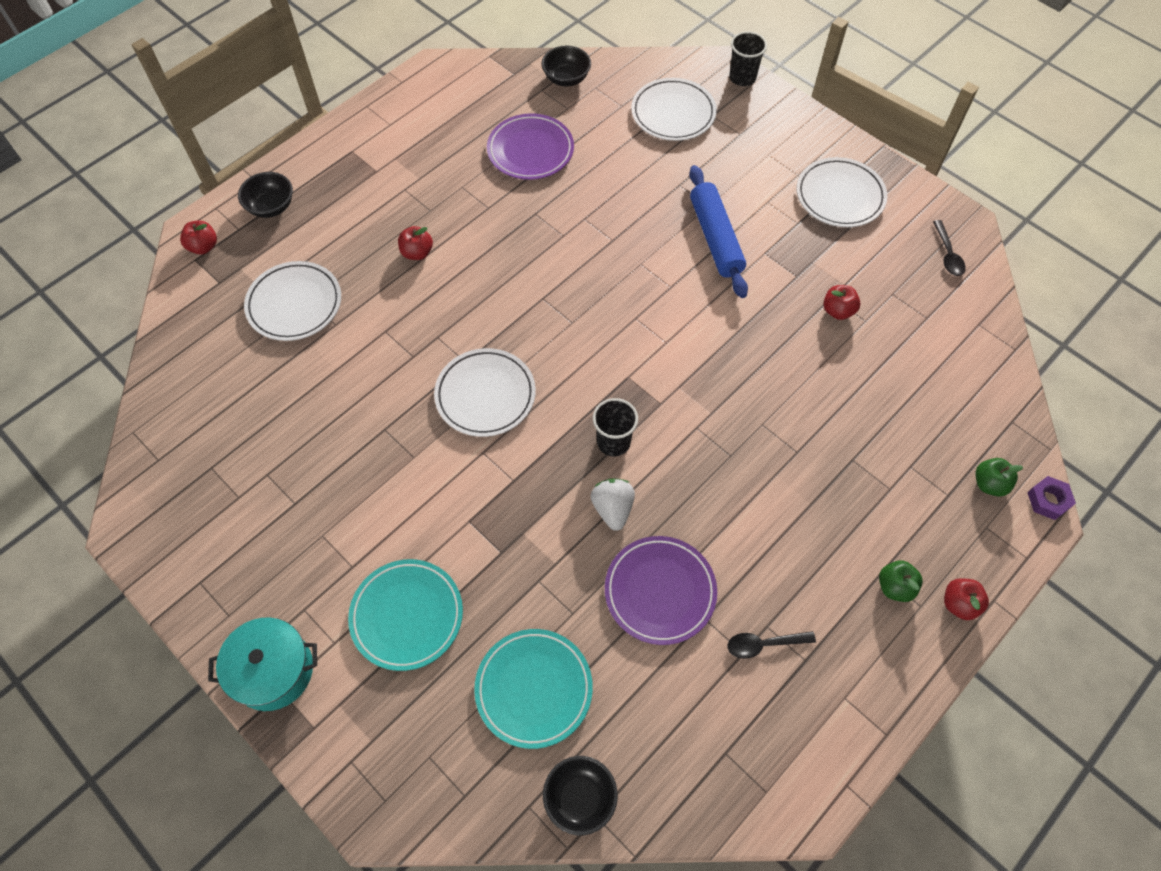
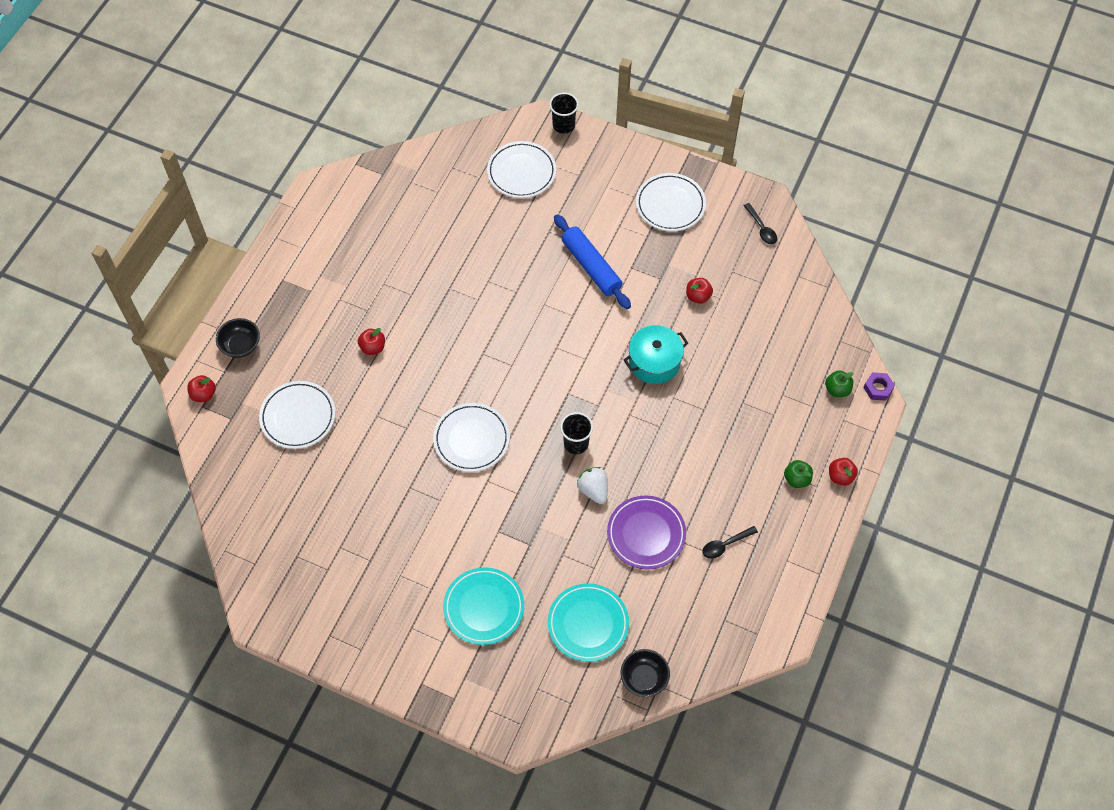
camera: 20 degrees left, 0 degrees up
(273, 670) = (409, 673): turquoise pot -> turquoise pot (654, 362)
(530, 150) = (423, 237): purple plate -> none
(566, 79) = (426, 166): black bowl -> none

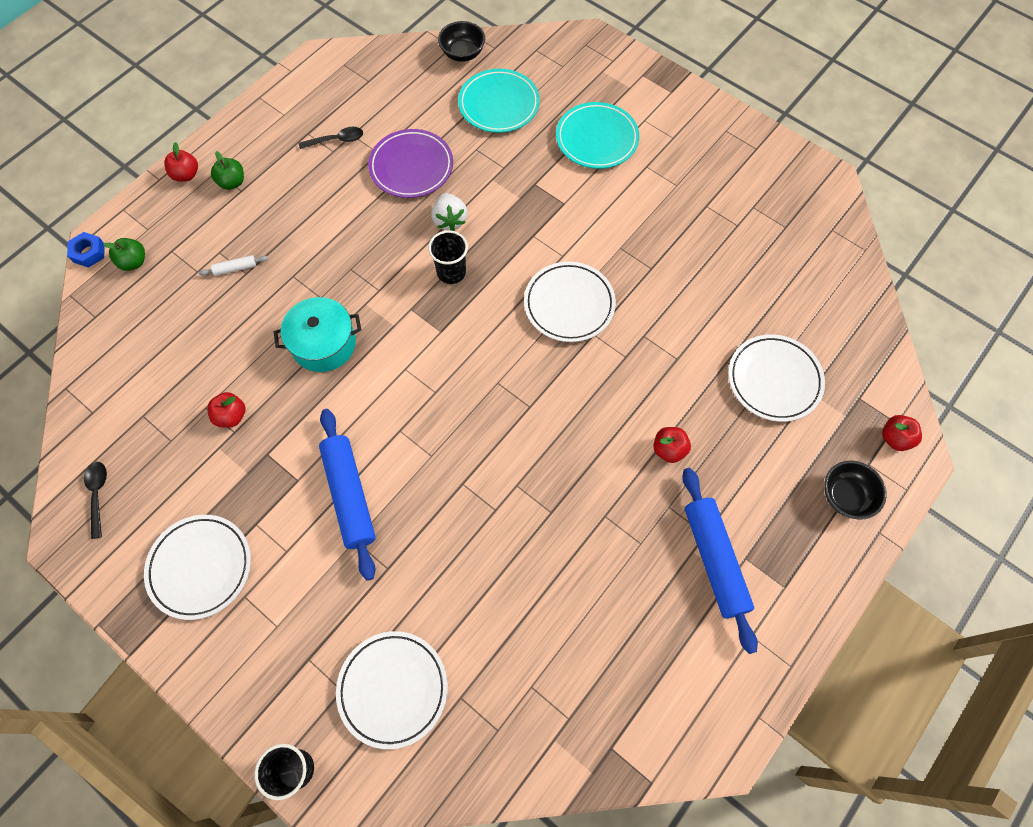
camera: 165 degrees left, 5 degrees up
(331, 285) = (714, 560): none -> blue rolling pin
(753, 404) = (235, 268): none -> white rolling pin
(878, 388) = (88, 253): purple nut -> blue nut

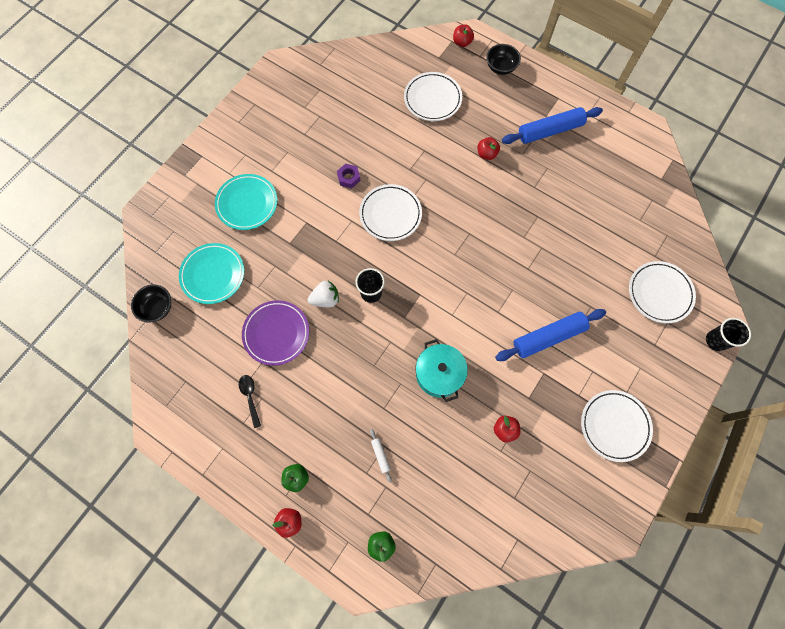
camera: 95 degrees left, 5 degrees up
(88, 253) = (375, 589): blue nut -> none
(98, 494) = (579, 514): black spoon -> none
(631, 256) = (348, 178): none -> purple nut

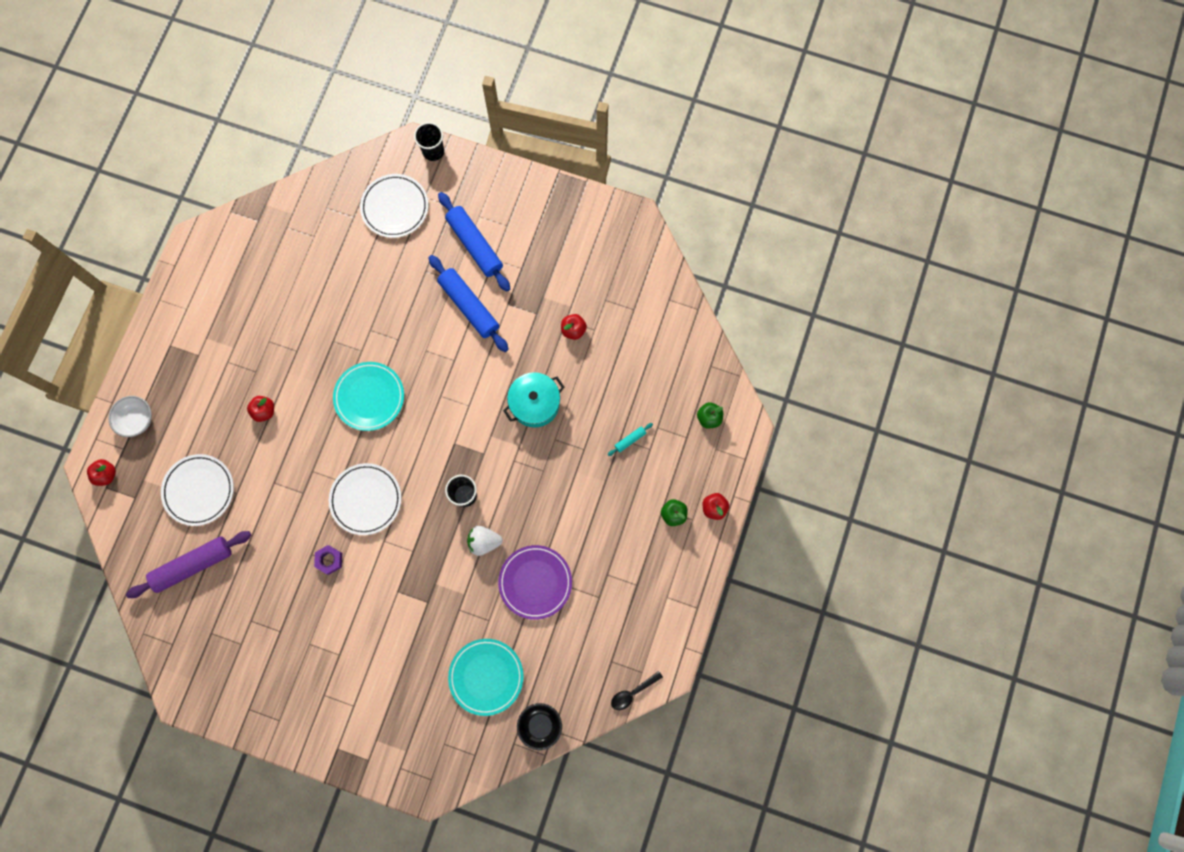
camera: 105 degrees left, 5 degrees up
(247, 203) = (389, 669): turquoise plate -> turquoise plate (369, 397)
(250, 397) = (609, 587): black spoon -> black spoon (632, 692)
(325, 299) = (484, 542): white strawberry -> white strawberry turned 60 degrees counterclockwise
(375, 86) = (193, 565): none -> purple rolling pin
(380, 455) = (630, 440): white rolling pin -> turquoise rolling pin
(501, 67) = (137, 420): black bowl -> white bowl
(550, 131) = (218, 347): blue rolling pin -> blue rolling pin (475, 245)
(614, 426) = (542, 232): white plate -> none

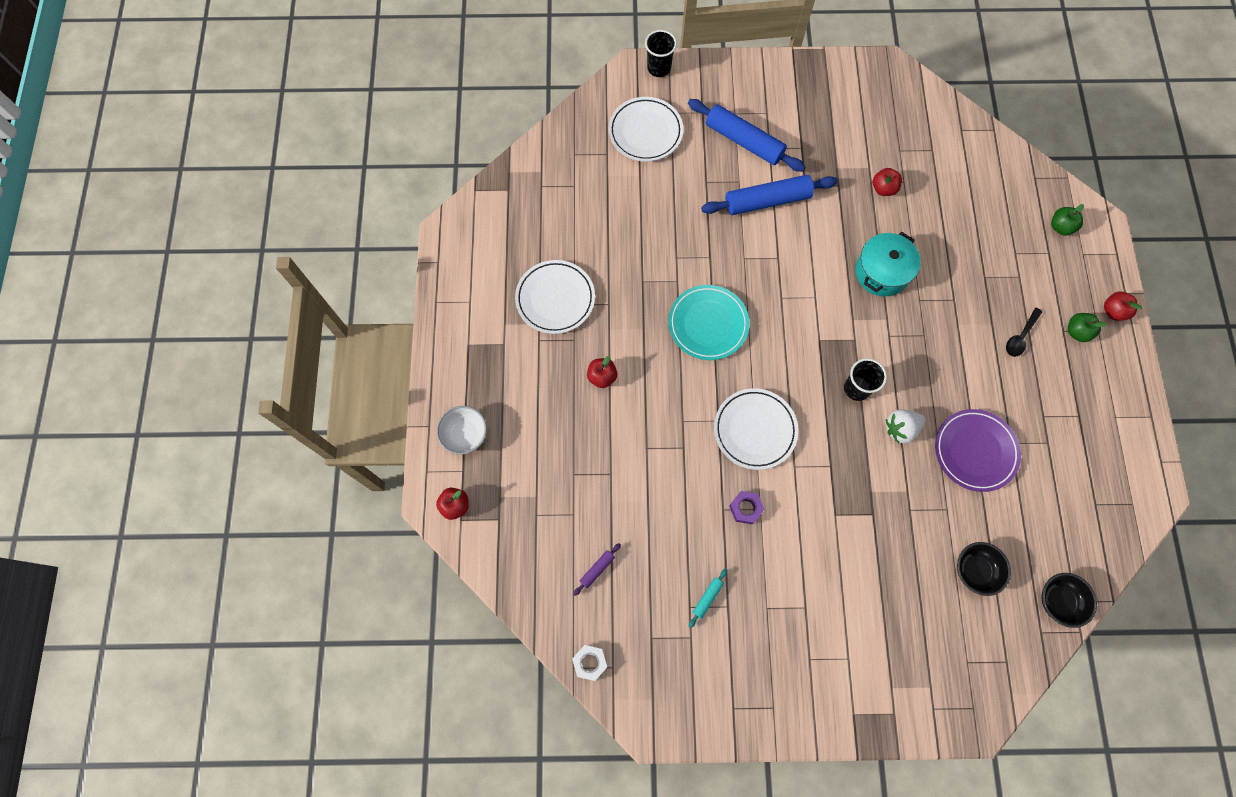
camera: 20 degrees left, 5 degrees down
(156, 634) = (590, 662): none -> white nut
(193, 565) = (597, 569): purple rolling pin -> purple rolling pin, size x0.43
(199, 490) = (568, 485): white plate -> white plate (555, 299)
(469, 306) = (767, 201): blue rolling pin -> blue rolling pin turned 45 degrees counterclockwise
(486, 676) = (975, 570): turquoise plate -> black bowl
(630, 440) = (995, 274): turquoise rolling pin -> turquoise rolling pin (707, 598)
(632, 692) = (1135, 529): black spoon -> black spoon (1020, 337)

